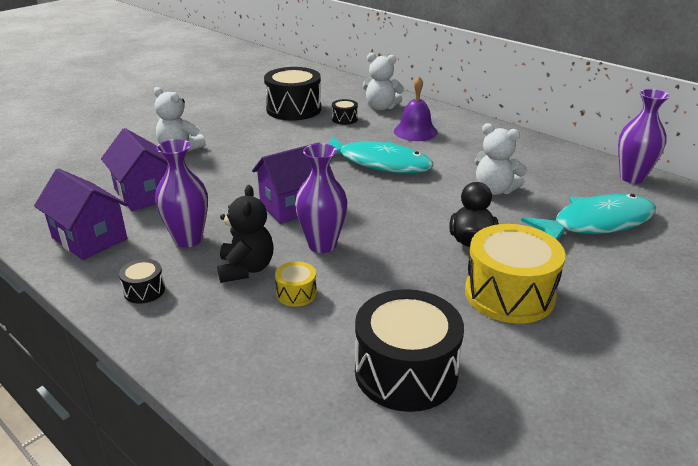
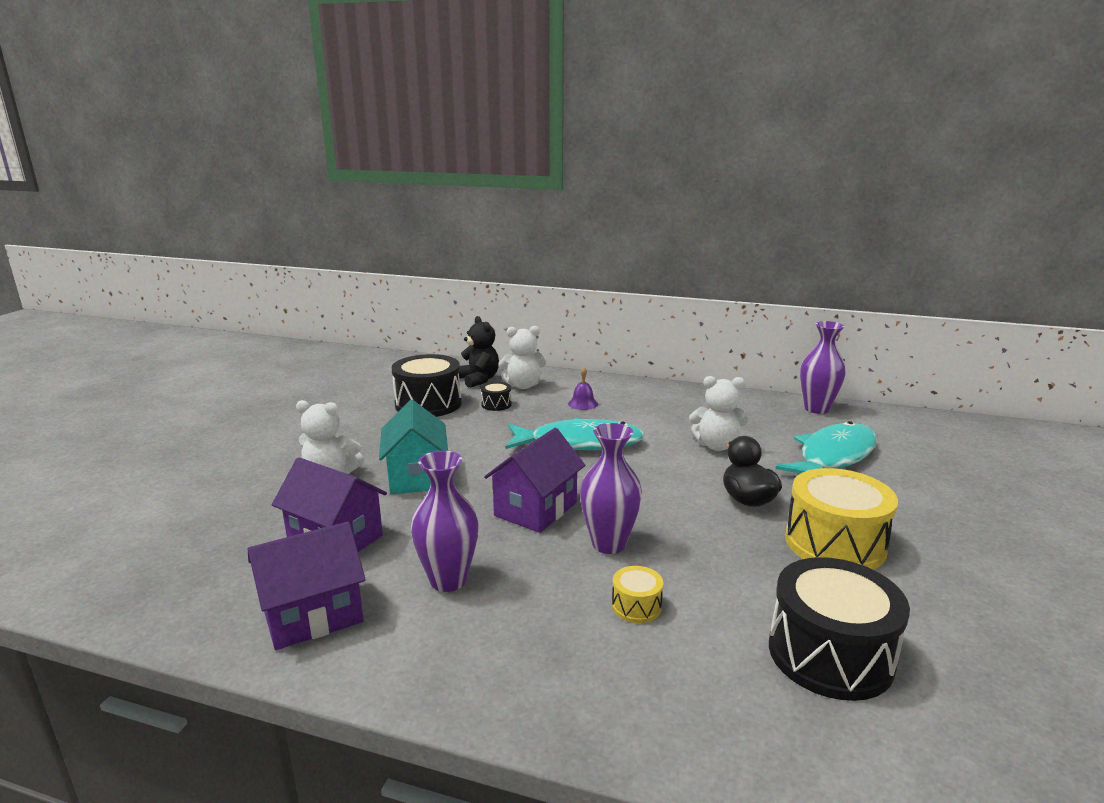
camera: 25 degrees left, 10 degrees down
(89, 238) = (313, 615): purple house -> purple house turned 45 degrees counterclockwise
(144, 290) = (454, 660): black drum -> none
(234, 163) = (416, 477): none -> turquoise house
(246, 269) = (552, 595): black teddy bear -> black teddy bear (479, 380)
(415, 131) = (583, 403): purple bell -> purple bell, size x0.61

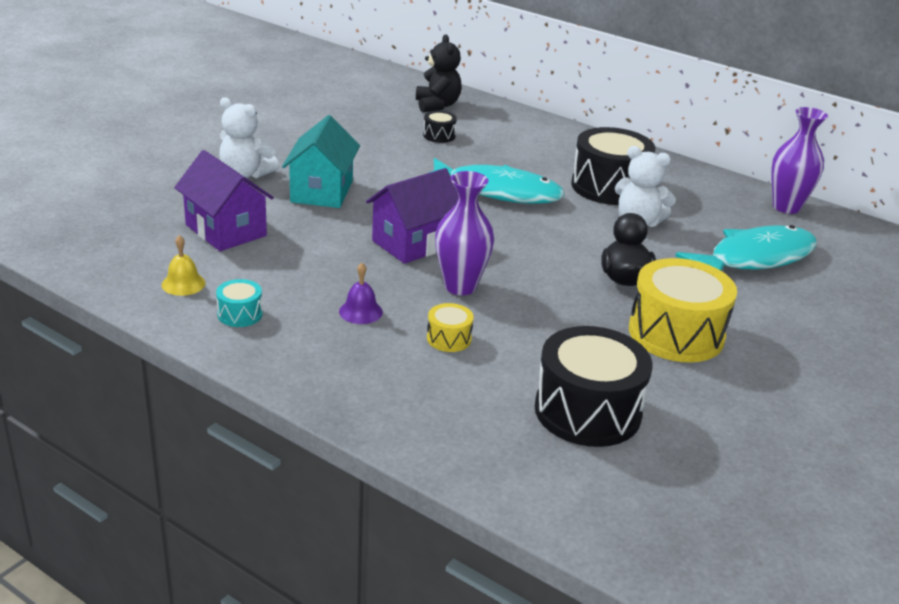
camera: 15 degrees right, 10 degrees up
(313, 615) = (183, 284): purple house -> yellow bell
(396, 637) = (240, 314): none -> turquoise drum
(428, 404) = (371, 122): black drum -> black drum (609, 187)
(448, 580) = (303, 283): purple vase -> none
(523, 385) = (480, 120): white teddy bear -> none
(583, 403) = (530, 152): purple bell -> purple bell (360, 311)

